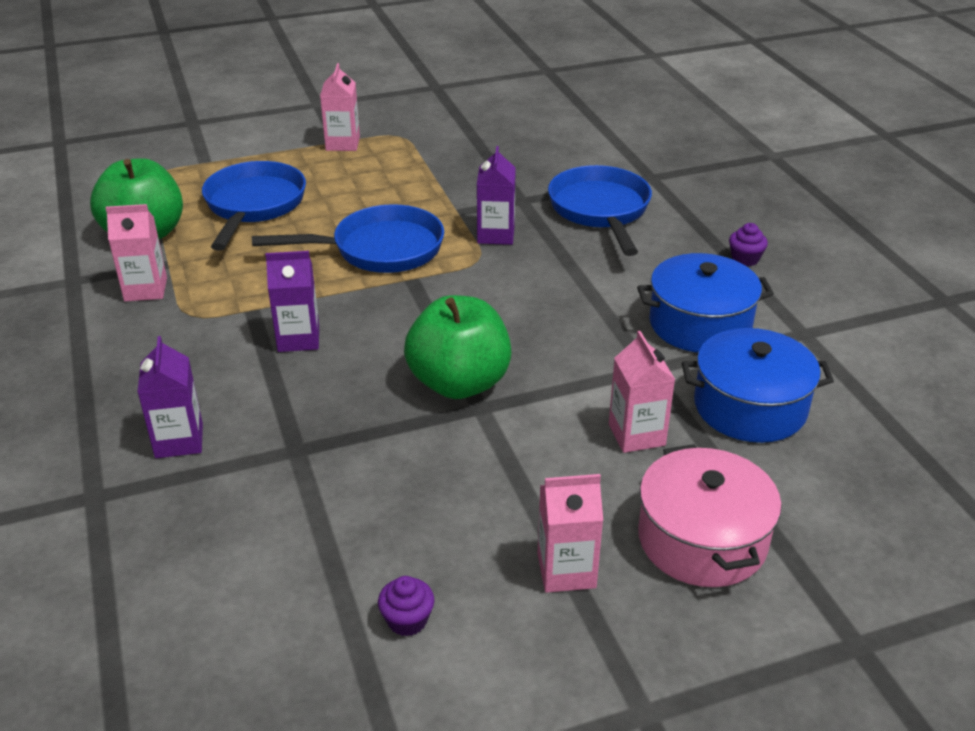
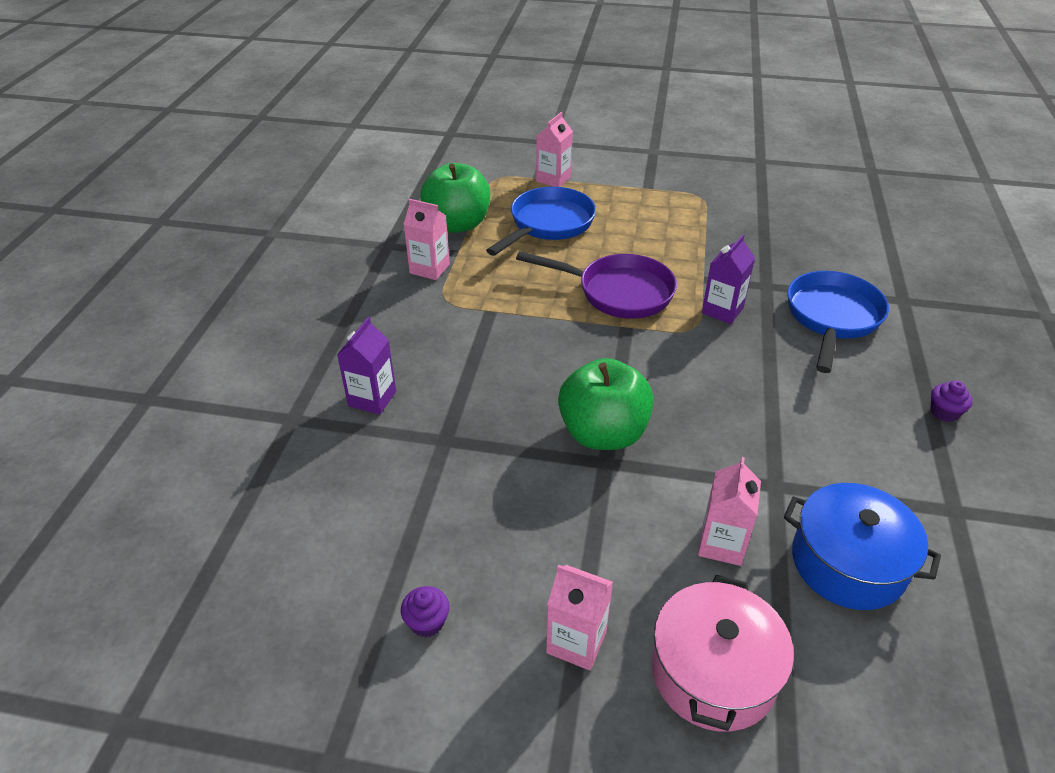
camera: 30 degrees right, 5 degrees up
(298, 339) = (507, 347): purple carton -> none
(342, 144) = (650, 191): pink carton -> pink carton (553, 179)
(379, 249) = (618, 292): blue pan -> purple pan
(700, 324) = (854, 461): blue pot -> none

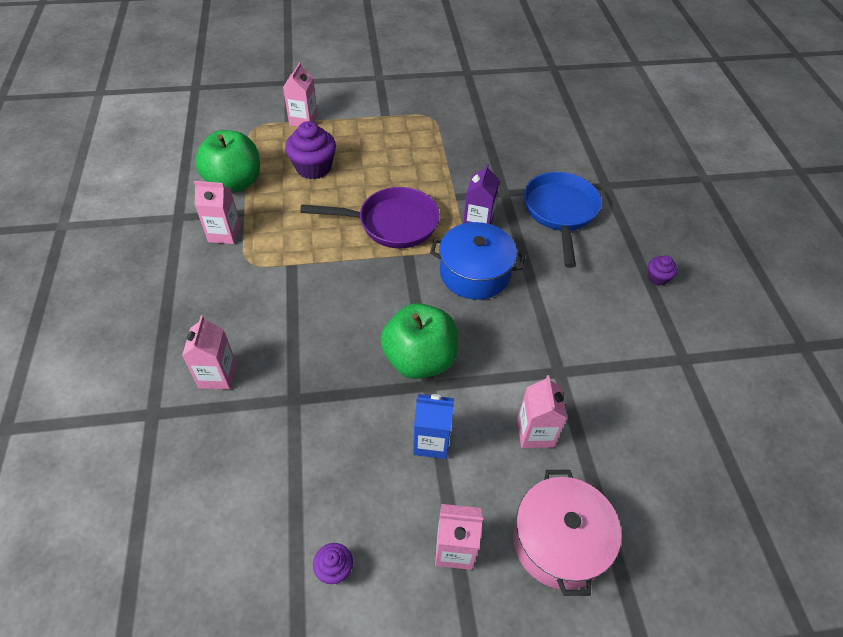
camera: 20 degrees left, 10 degrees up
(372, 398) = (218, 375): purple carton -> pink carton
(548, 224) = (313, 168): blue pan -> purple cupcake
(588, 521) = (431, 441): none -> blue carton
(848, 563) = (625, 422): blue pot -> blue pot (474, 273)

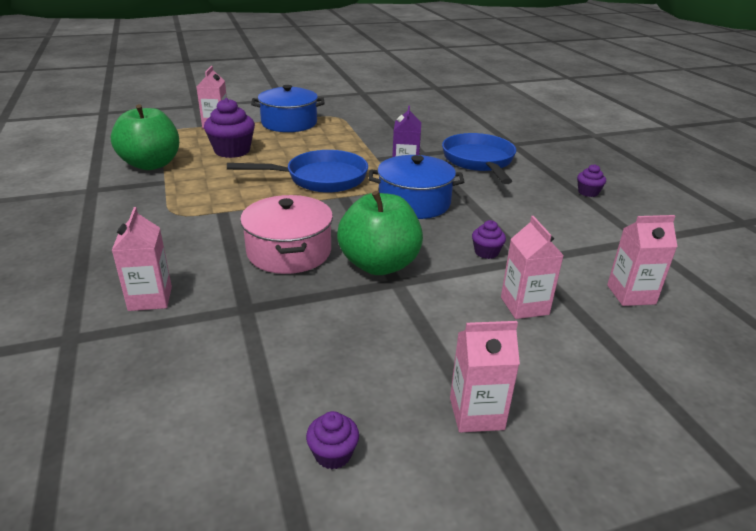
camera: 10 degrees left, 20 degrees down
(224, 233) = (145, 197): pink carton -> pink carton (631, 294)
(378, 124) = (289, 123): none -> blue pot
(391, 223) = (320, 178): purple pan -> blue pan
(431, 441) = (415, 325): blue carton -> none
(523, 356) = (486, 252): none -> purple cupcake
(559, 541) = (593, 390): pink pot -> pink pot (289, 252)

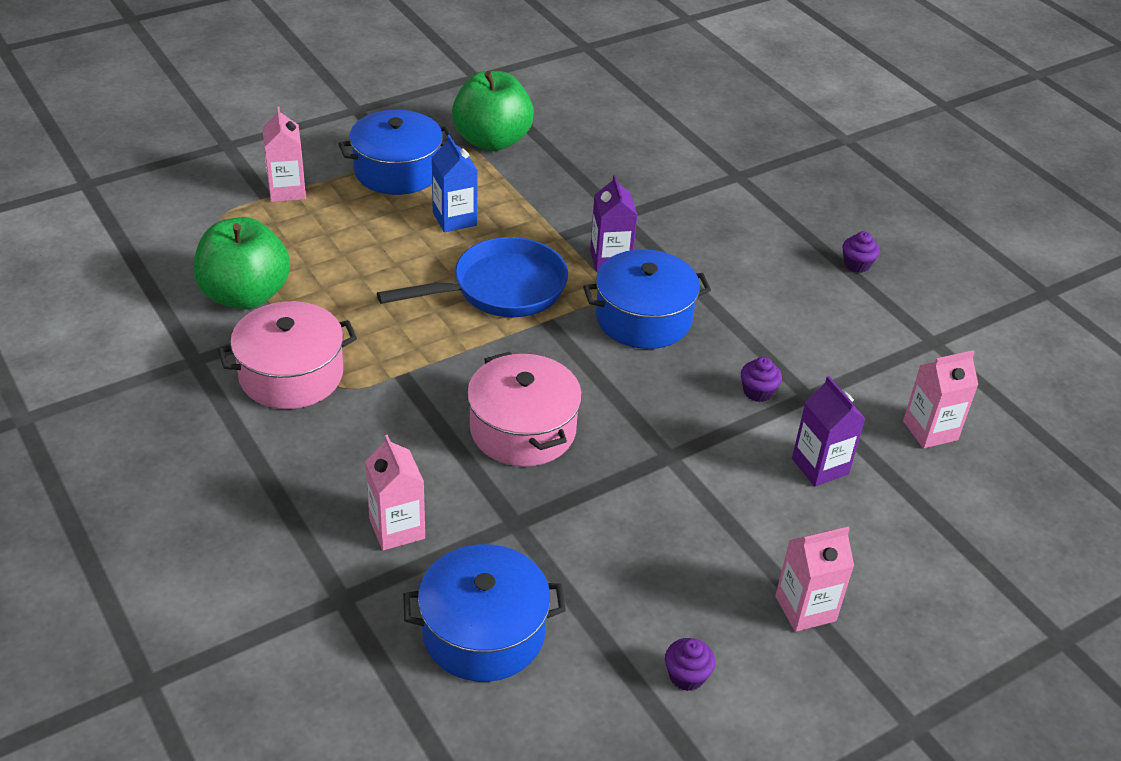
camera: 15 degrees left, 10 degrees up
(147, 203) = (291, 374): none -> pink pot
(166, 383) = (483, 632): none -> blue pot
(232, 151) = (346, 248): purple cupcake -> none
(311, 145) = (454, 219): none -> blue carton
(379, 265) = (639, 432): green apple -> green apple (492, 141)
(479, 161) = (702, 221): blue pan -> none
(524, 306) = (820, 466): pink carton -> purple carton

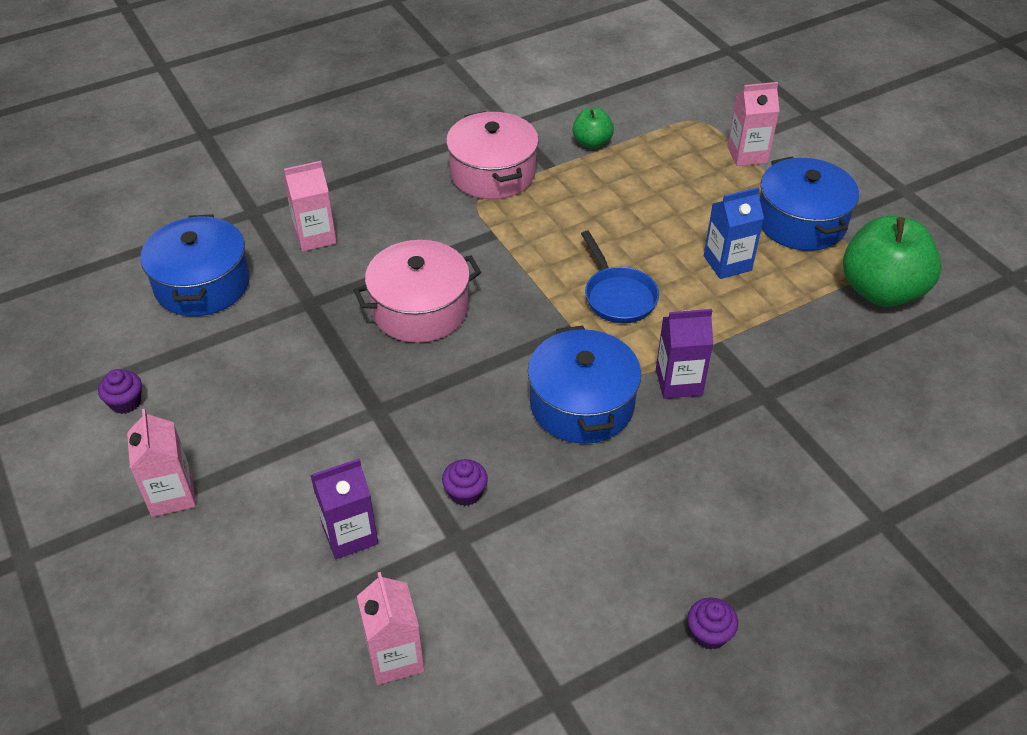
camera: 95 degrees right, 5 degrees up
(245, 295) = (592, 142): green apple -> green apple, size x0.51
(500, 289) = (618, 296): blue pan -> blue pan, size x0.65

